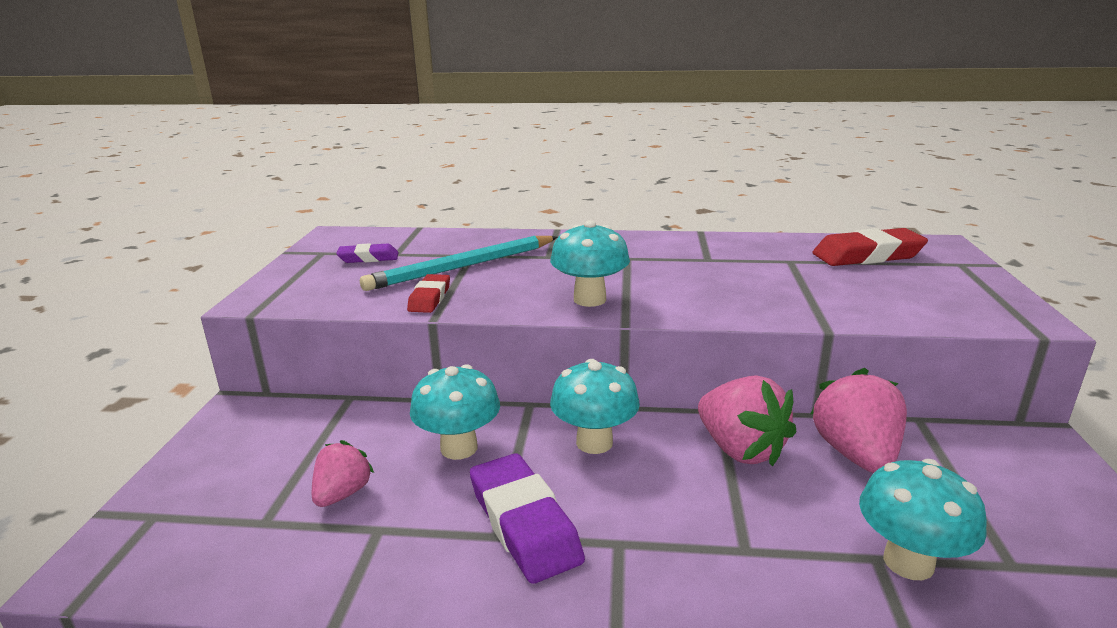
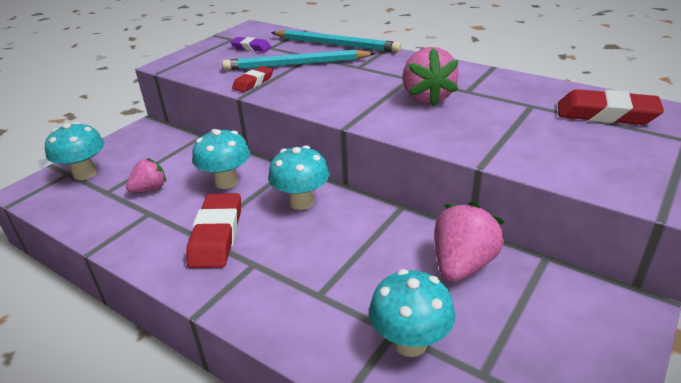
camera: 30 degrees right, 10 degrees up
(485, 237) = (336, 44): none -> turquoise pencil
(524, 524) = (217, 235): purple eraser -> red eraser
(589, 299) = (344, 104): turquoise mushroom -> turquoise mushroom (85, 174)
(740, 449) = (386, 235): pink strawberry -> pink strawberry (427, 97)

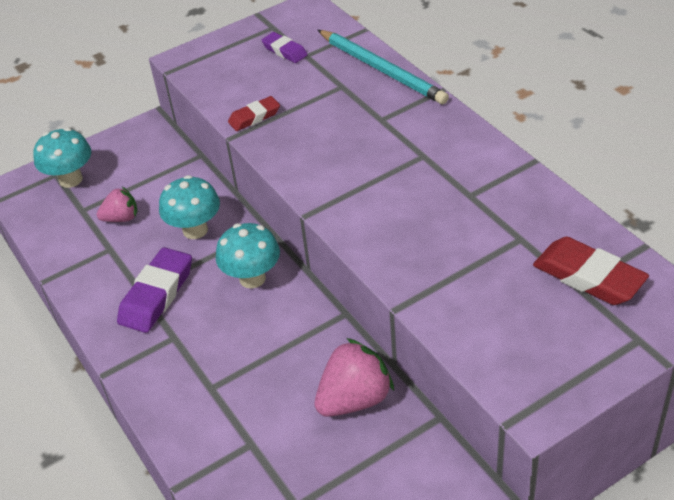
camera: 25 degrees right, 10 degrees up
(217, 235) = (157, 295): red eraser -> purple eraser
(296, 64) = (316, 97): turquoise pencil -> none
(410, 342) = (257, 458): turquoise mushroom -> none
(427, 97) = (418, 194): pink strawberry -> none

